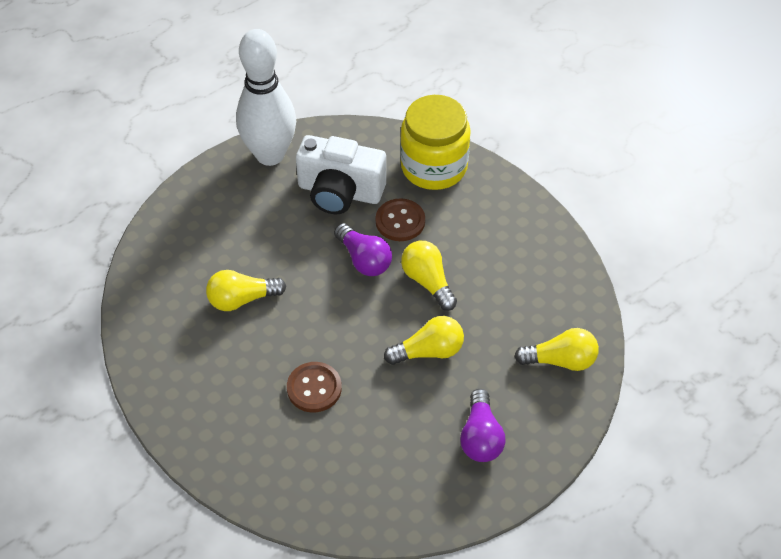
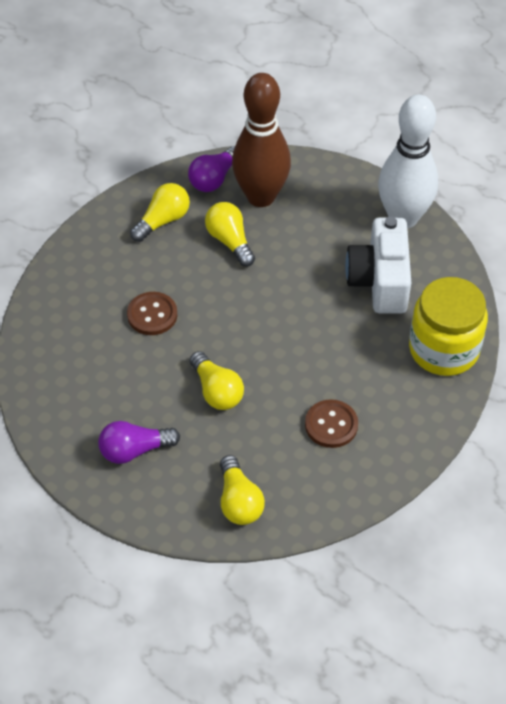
camera: 75 degrees right, 0 degrees up
(193, 259) = (261, 196): none -> brown bowling pin
(364, 259) = (305, 318): purple light bulb -> purple light bulb (214, 179)
(400, 221) = (362, 336): brown button -> brown button (331, 425)
(428, 281) = (297, 374): yellow light bulb -> yellow light bulb (163, 220)

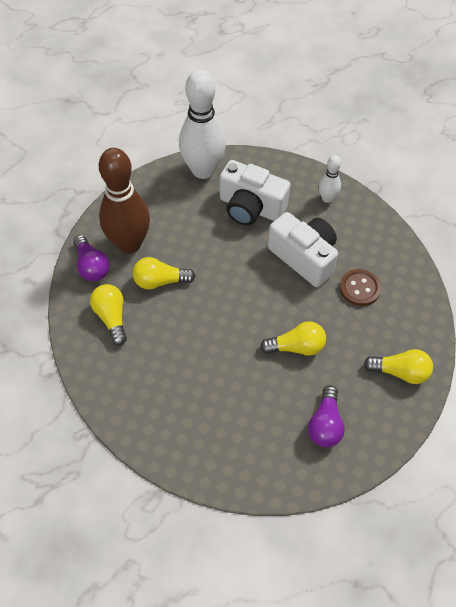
camera: 65 degrees left, 5 degrees up
(152, 315) = (202, 362): brown button -> none
(341, 356) = (304, 257): none -> white camera
(444, 349) = (327, 198): yellow jar -> white bowling pin

